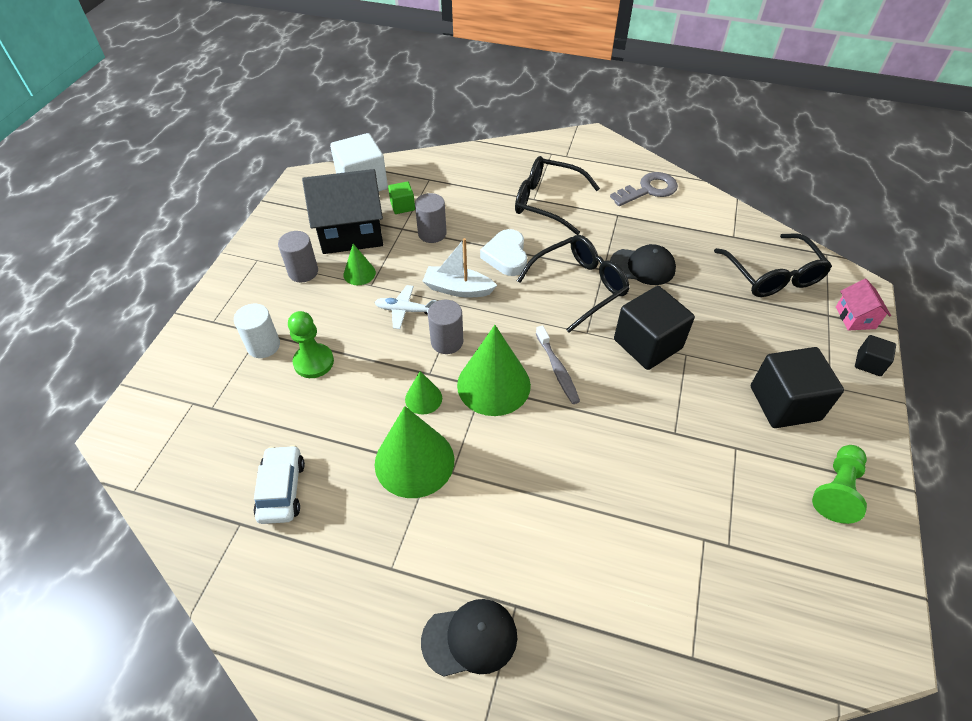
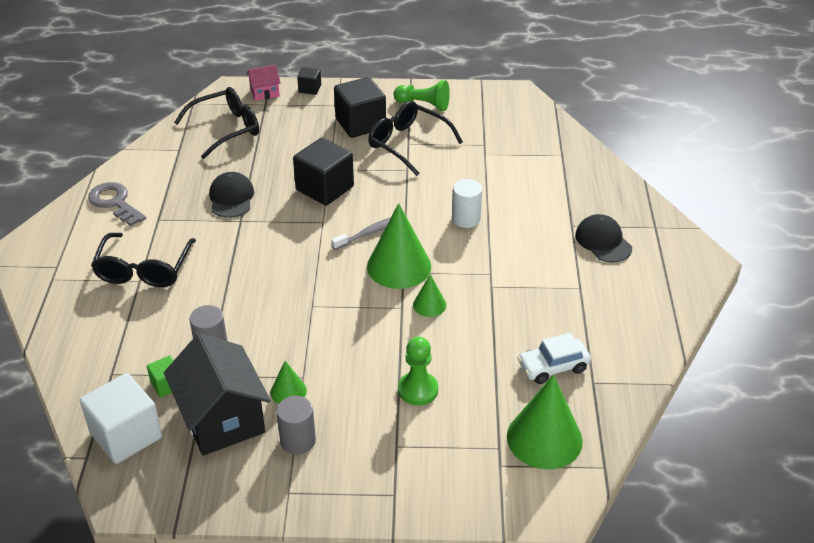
camera: 105 degrees left, 10 degrees down
(263, 345) = (412, 436): white cylinder -> white cylinder (466, 219)
(405, 310) = (331, 342): white plane -> none
(414, 461) = (491, 296): green cone -> green cone (544, 438)
(447, 341) = (361, 304): grey cylinder -> none
(458, 289) = (291, 310): white boat -> none
(506, 256) = (236, 285): white heart -> none
(579, 287) = (268, 233): black glasses -> black glasses (408, 144)

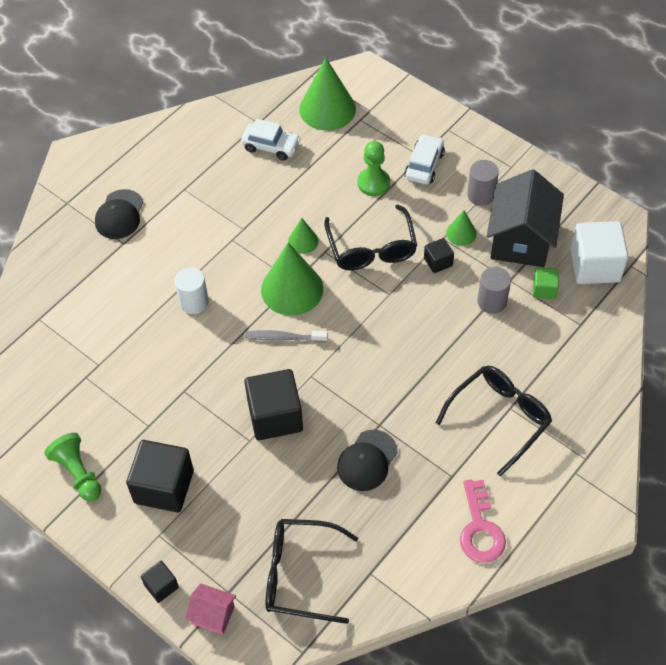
camera: 140 degrees left, 15 degrees up
(115, 202) = (480, 529): grey key -> pink key
(290, 354) = (438, 262): none -> black cube
(384, 437) = (424, 165): none -> white car
(408, 144) = (149, 424): black glasses -> black glasses (371, 247)

